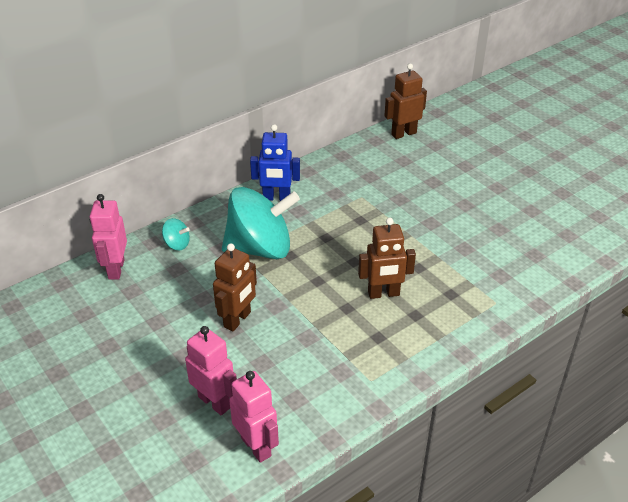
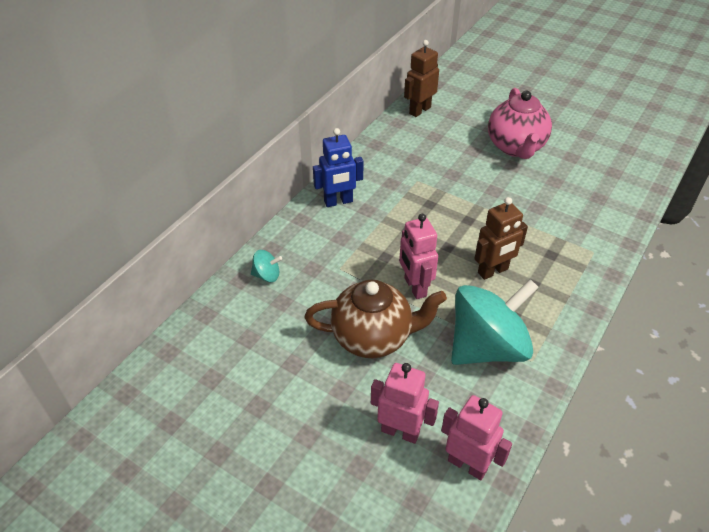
camera: 20 degrees left, 5 degrees up
(116, 269) = (218, 319): pink robot -> pink robot (414, 287)
(237, 320) = (373, 337): brown robot -> brown teapot
(260, 248) = (353, 257): turquoise spinning top -> turquoise spinning top (487, 347)
(479, 188) = (515, 147): none -> pink teapot

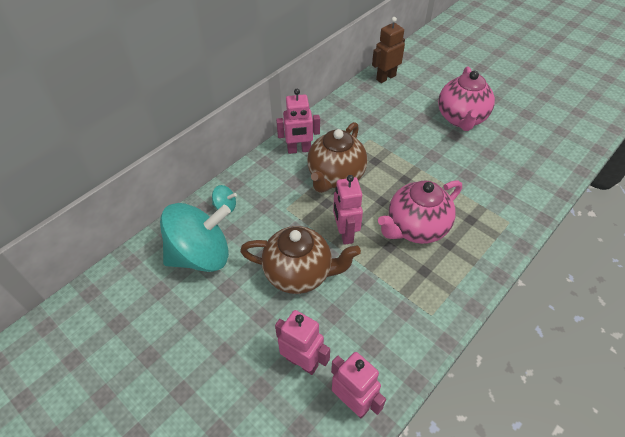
camera: 10 degrees right, 5 degrees up
(338, 202) = (299, 150): blue robot -> pink robot
(388, 227) = (335, 177): none -> brown teapot
(487, 347) = (395, 296): turquoise spinning top -> turquoise spinning top (201, 255)
(493, 271) = (416, 228): brown robot -> pink teapot

